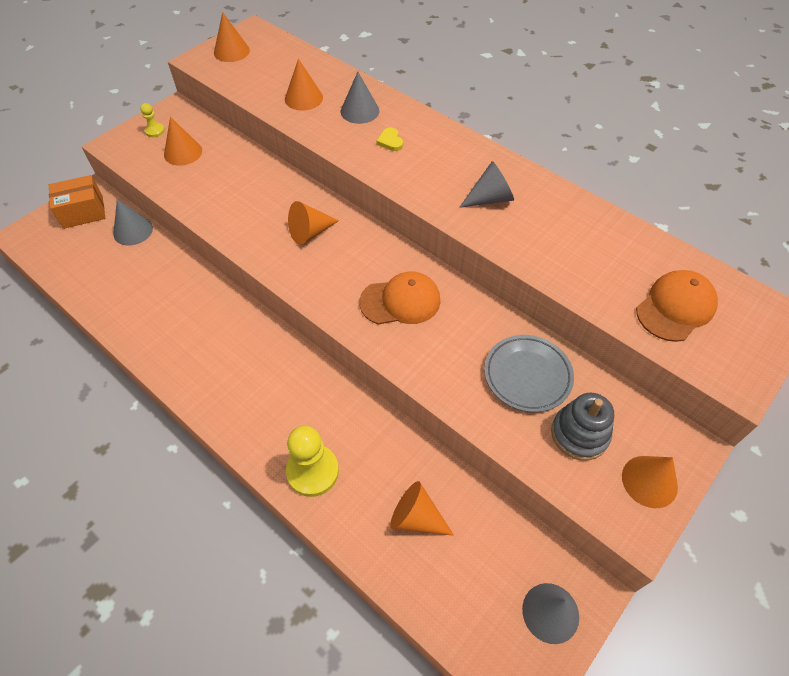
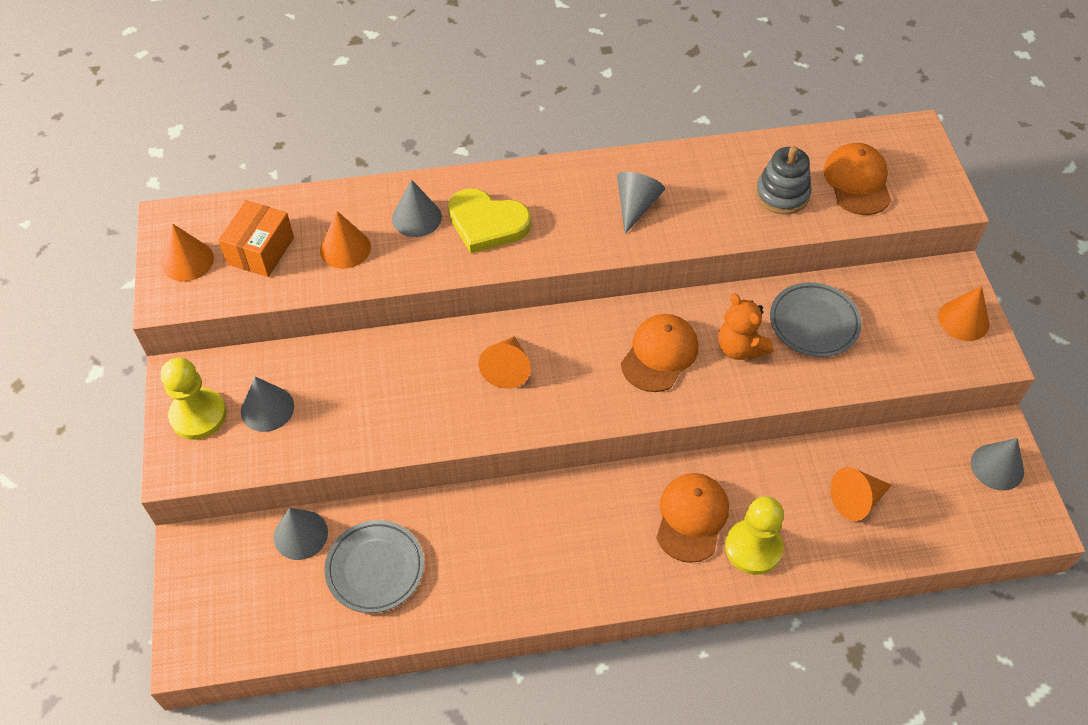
camera: 50 degrees left, 0 degrees up
(83, 212) = (214, 570): orange box -> orange box (260, 250)
(134, 276) = (375, 569): none -> grey plate
(155, 131) = (198, 415): yellow pawn -> yellow pawn, size x2.02
(183, 152) = (267, 408): orange cone -> grey cone
(306, 416) = (691, 518): none -> orange cap
(390, 141) = (487, 223): yellow heart -> yellow heart, size x2.26
(455, 343) = (740, 348): none -> orange teddy bear
(579, 434) = (893, 331): grey stacking toy -> grey stacking toy (782, 194)

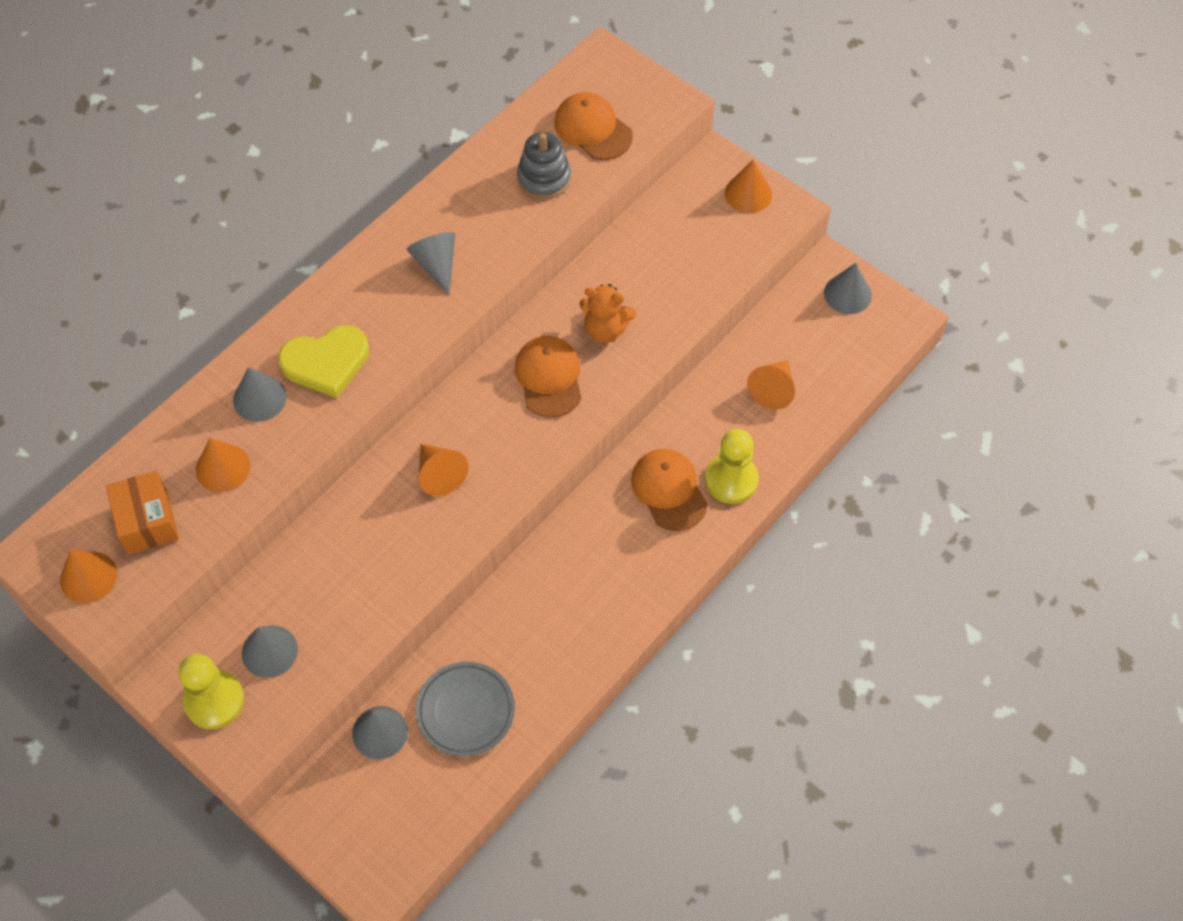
camera: 40 degrees left, 5 degrees up
(814, 323) = (643, 270): grey plate -> none

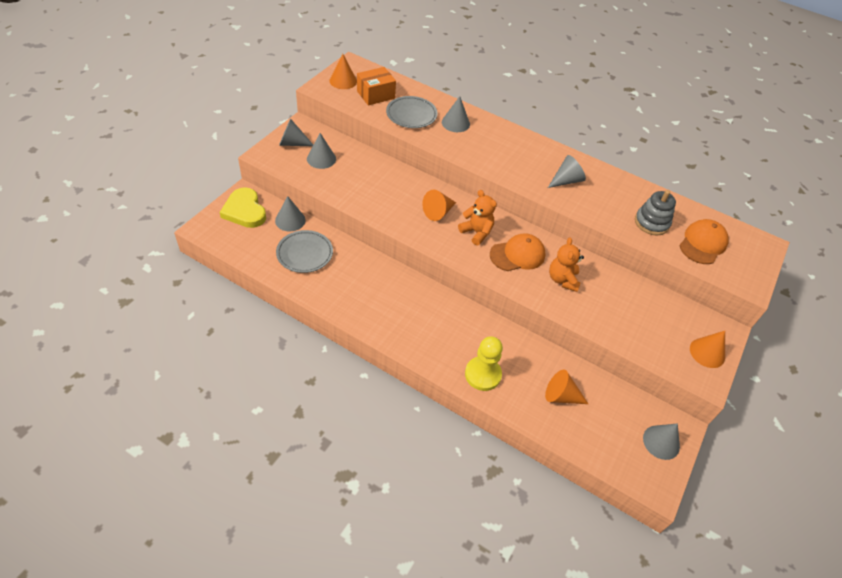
camera: 75 degrees right, 10 degrees down
(214, 701) = (292, 143): yellow pawn -> grey cone
(223, 468) = (411, 115): orange cone -> grey plate
(326, 363) = (485, 144): yellow heart -> yellow heart (244, 211)
(494, 426) = (476, 232): none -> orange teddy bear
(669, 490) = (466, 339): orange cap -> none

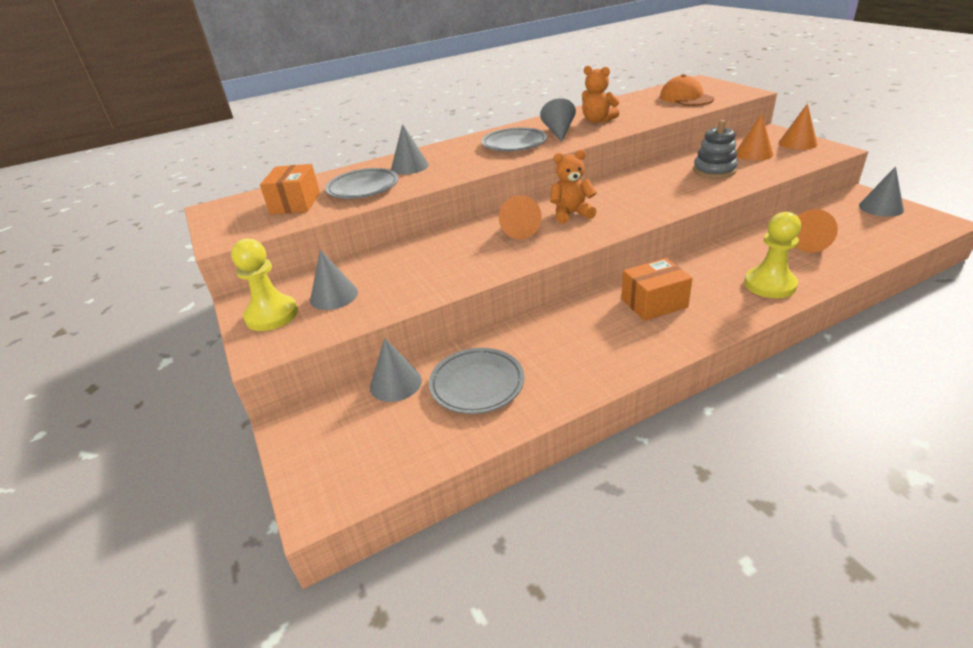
camera: 50 degrees left, 15 degrees down
(244, 211) = (328, 432): yellow heart -> none
(292, 143) = (272, 315): grey cone -> yellow pawn
(343, 81) = (235, 220): orange cone -> orange cone (753, 153)
(424, 314) = (654, 303): none -> orange box
(517, 255) = (623, 199): orange cap -> none
(526, 163) = (514, 144): none -> grey plate
(562, 280) = (674, 184): orange teddy bear -> orange teddy bear (597, 121)
(651, 223) = (646, 110): grey stacking toy -> grey stacking toy (714, 170)

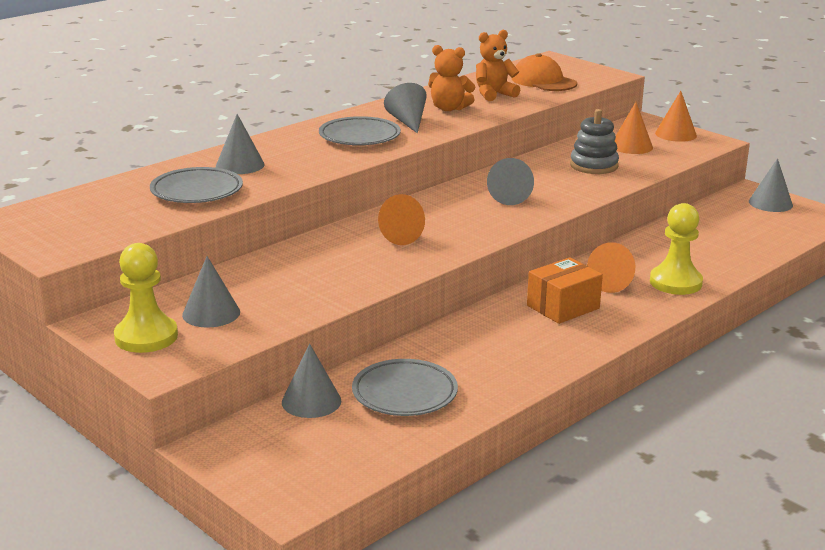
camera: 20 degrees left, 10 degrees down
(295, 203) = (117, 211): orange box -> none
(571, 214) = (450, 217): orange teddy bear -> orange teddy bear (494, 94)
(629, 197) = (508, 197): none -> grey cone
(812, 244) = (709, 242): orange cone -> orange cone (613, 283)

